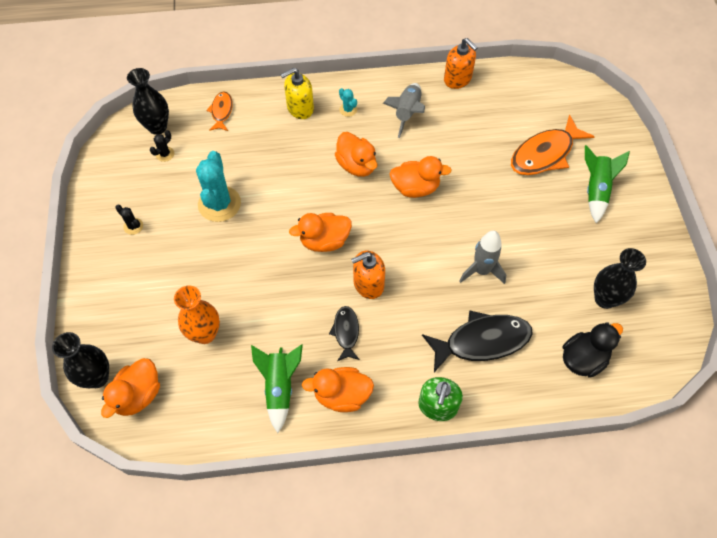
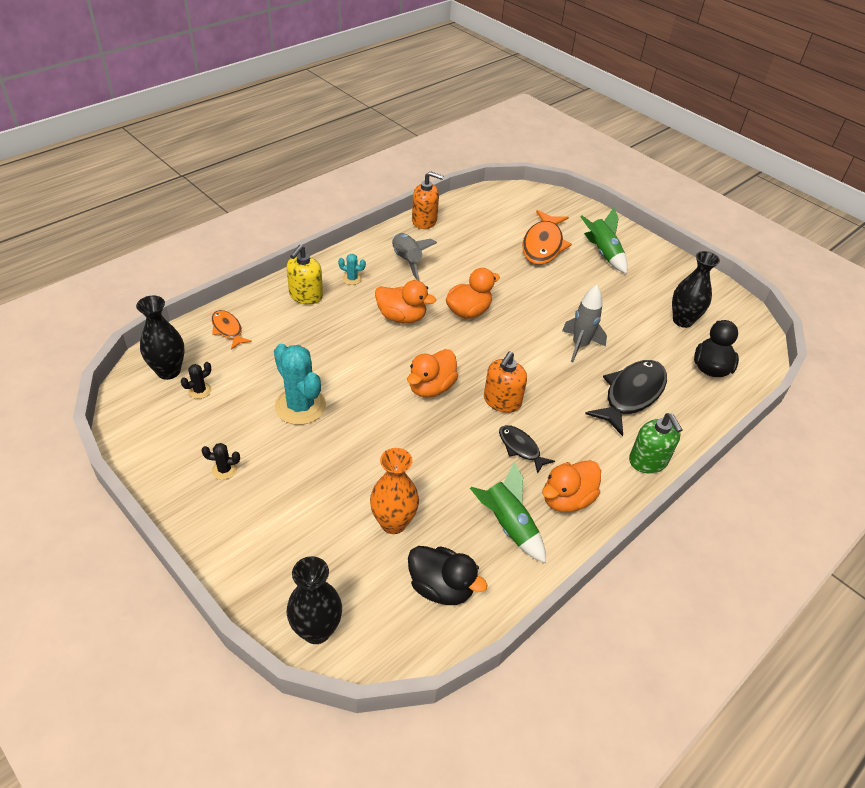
camera: 40 degrees left, 15 degrees down
(138, 395) = (377, 618): orange duck -> none
(165, 154) = (200, 391): black cactus -> black cactus turned 45 degrees clockwise
(195, 401) = (441, 587): none -> black duck

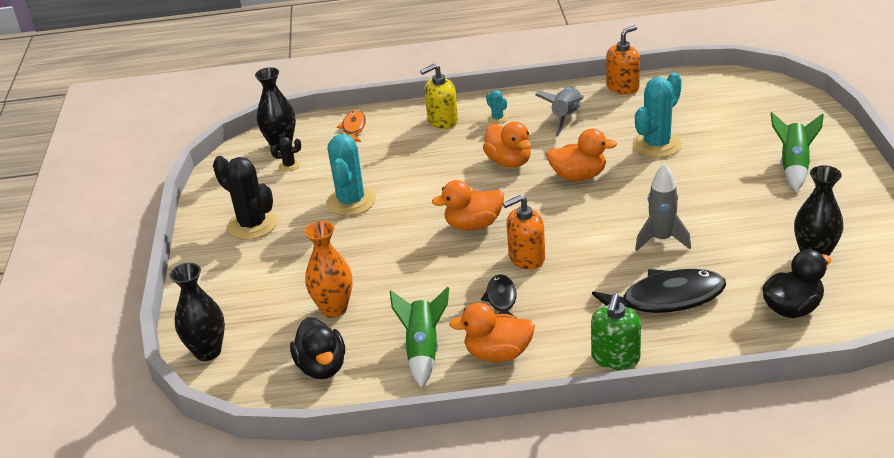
camera: 45 degrees right, 10 degrees down
(224, 470) = (252, 225): black cactus -> black cactus, size x2.22
(424, 221) = (623, 87): orange soap dispenser -> orange soap dispenser turned 90 degrees counterclockwise
(498, 265) = (657, 145): none -> turquoise cactus
(543, 245) = (730, 140): orange fish -> none

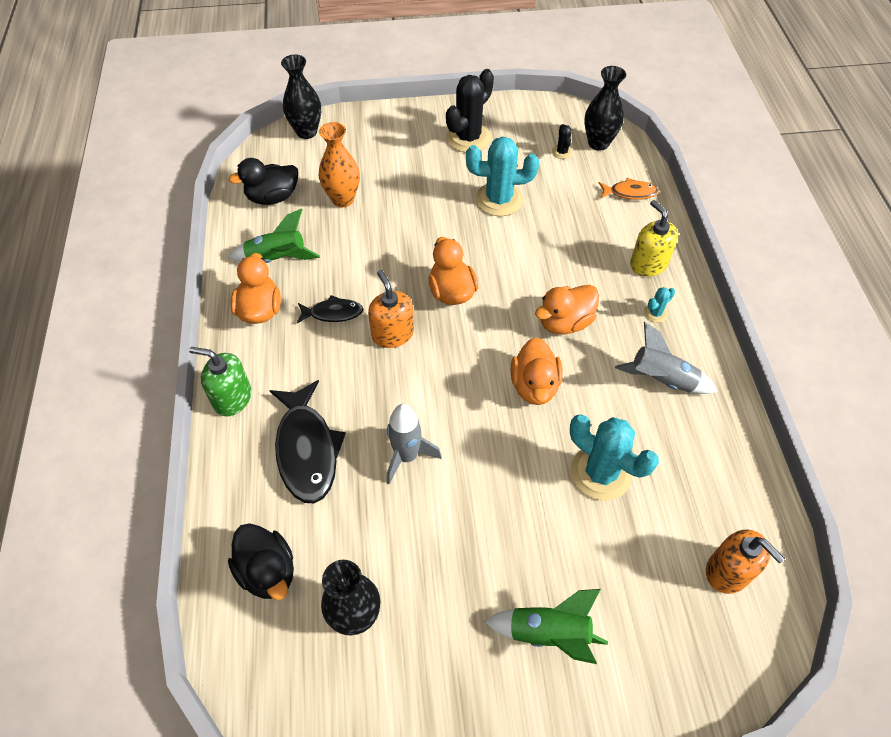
camera: 85 degrees right, 20 degrees up
(623, 87) = (741, 447): orange soap dispenser -> orange soap dispenser (728, 571)

